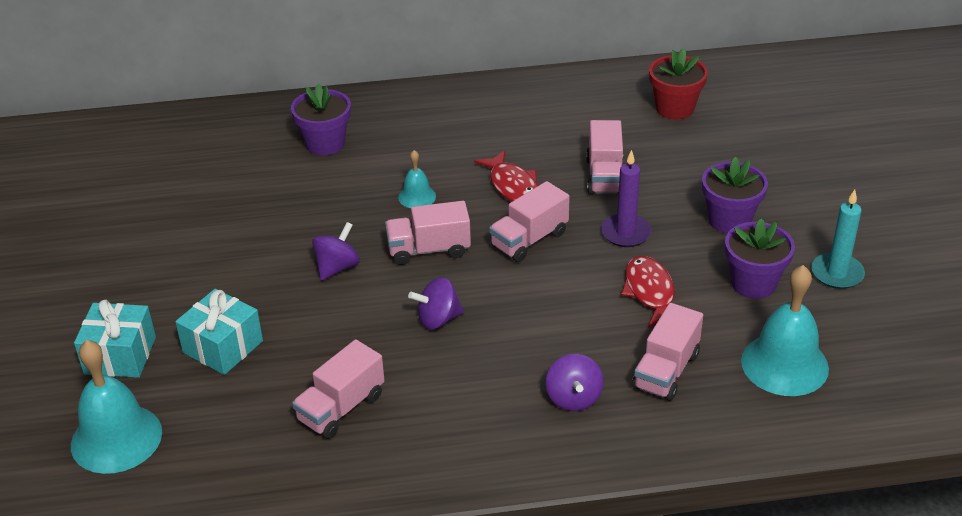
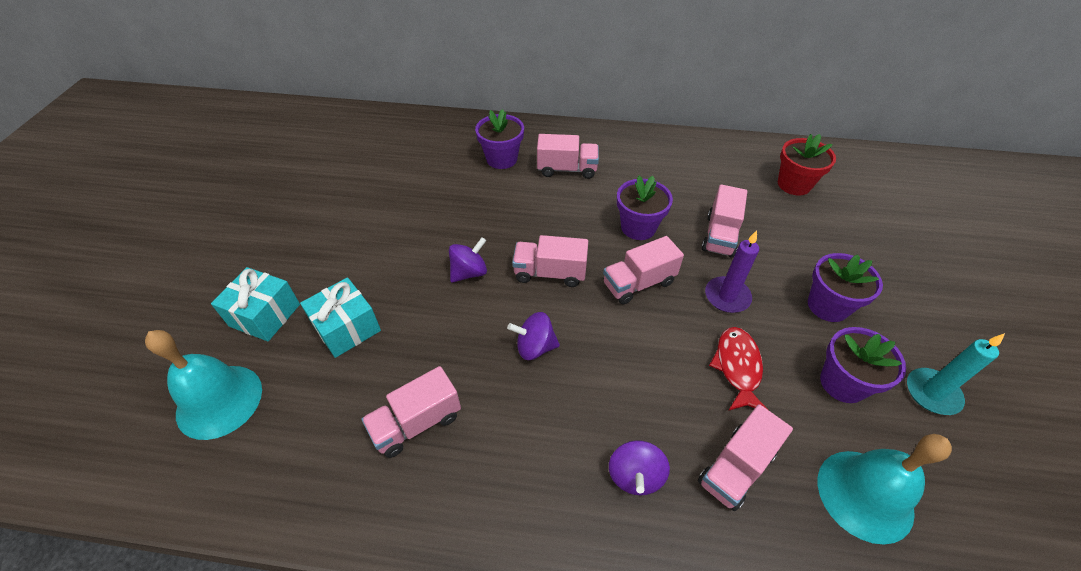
camera: 15 degrees right, 10 degrees up
(409, 140) = (567, 169): none -> pink truck
(417, 196) = (556, 220): turquoise bell -> none
(512, 186) = (638, 227): red fish -> purple flower pot

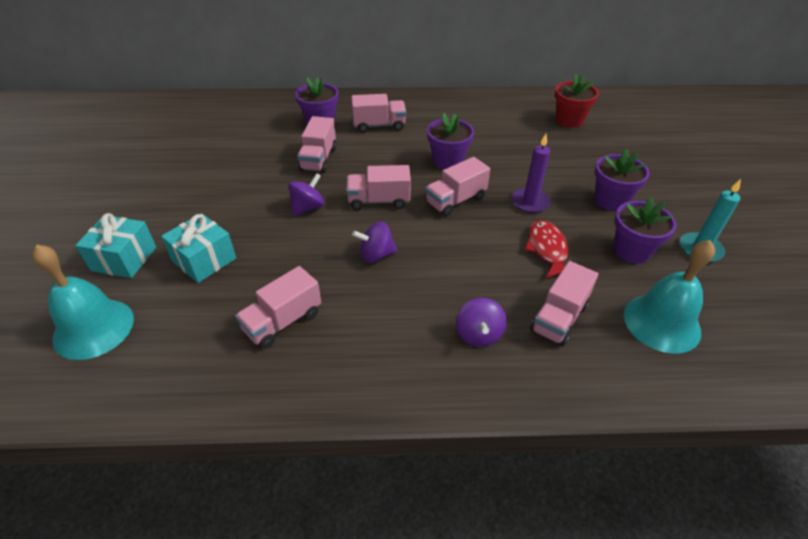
camera: 10 degrees left, 5 degrees down
(720, 235) = (516, 161): pink truck -> pink truck (318, 159)

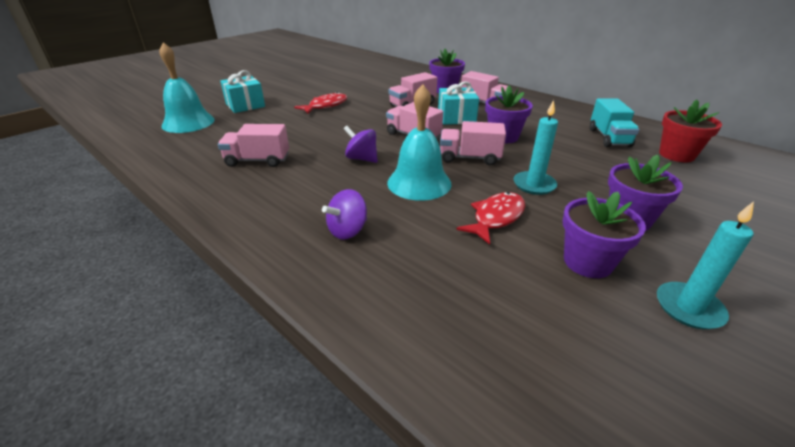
camera: 45 degrees right, 10 degrees down
(204, 260) = (274, 120): turquoise gift -> turquoise gift (456, 118)
(230, 207) = (325, 106): none -> red fish
(308, 207) = (364, 122): purple spinning top -> none
(515, 123) = (609, 138): none -> turquoise truck
(530, 202) = (534, 185): purple candle -> turquoise candle
(559, 318) = (426, 260): pink truck -> none
(661, 323) = (525, 328): turquoise bell -> turquoise bell (419, 183)

